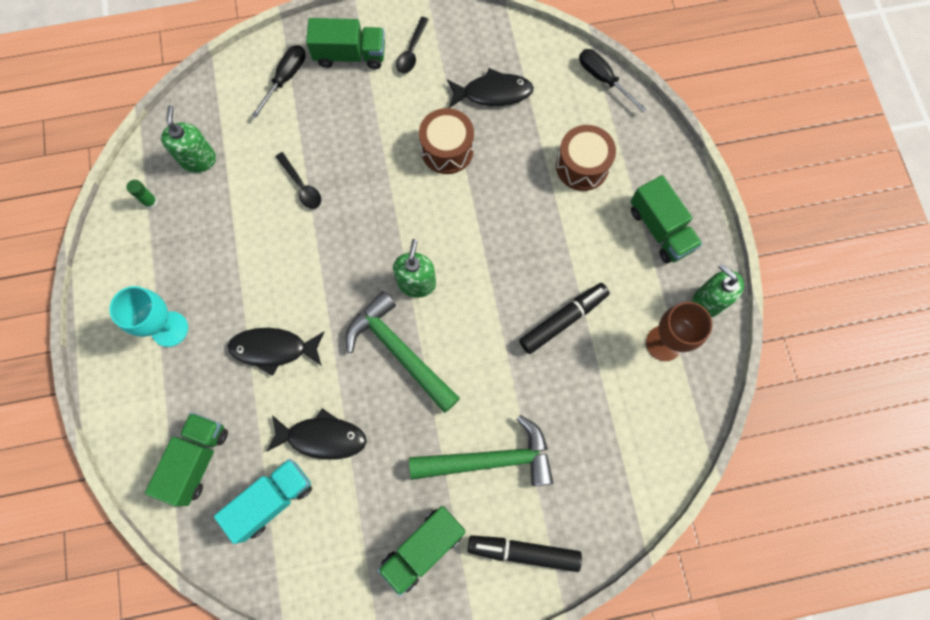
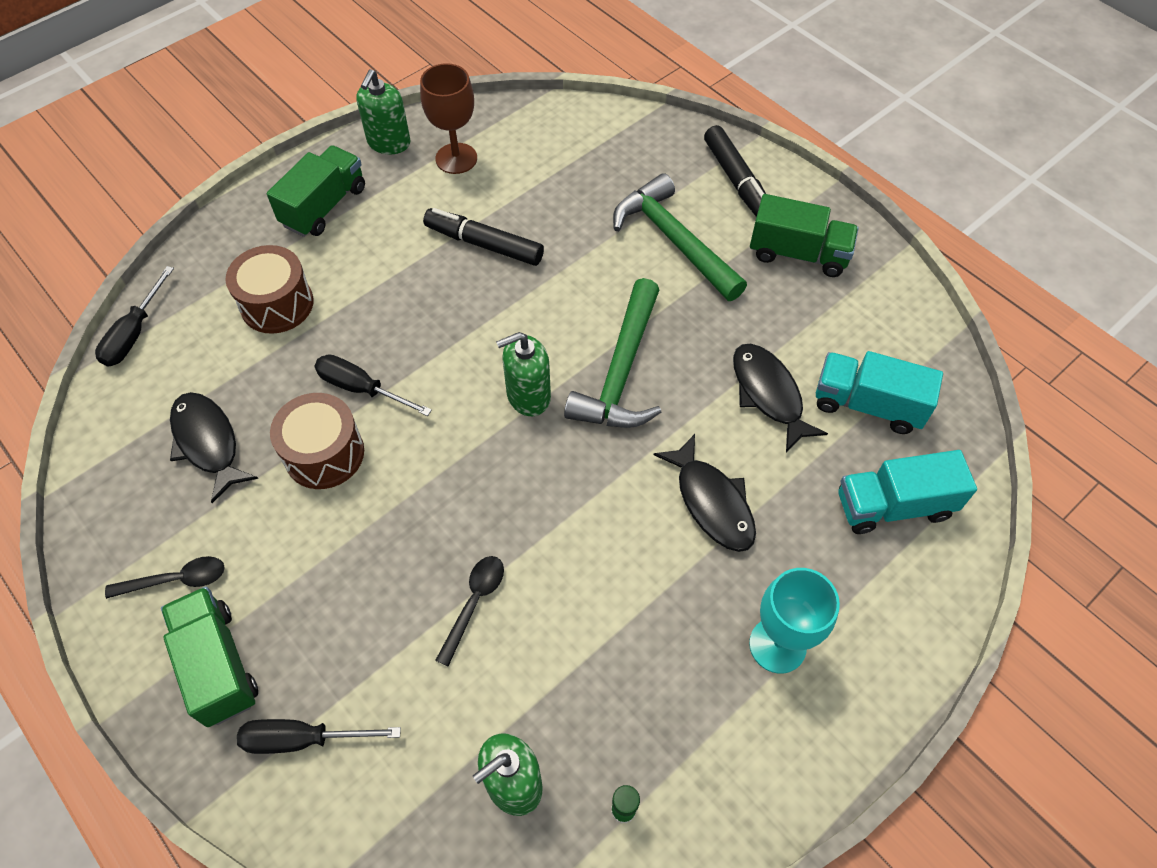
camera: 120 degrees left, 15 degrees down
(197, 460) = (893, 505): green truck -> turquoise truck
(482, 188) = (361, 388): none -> black screwdriver

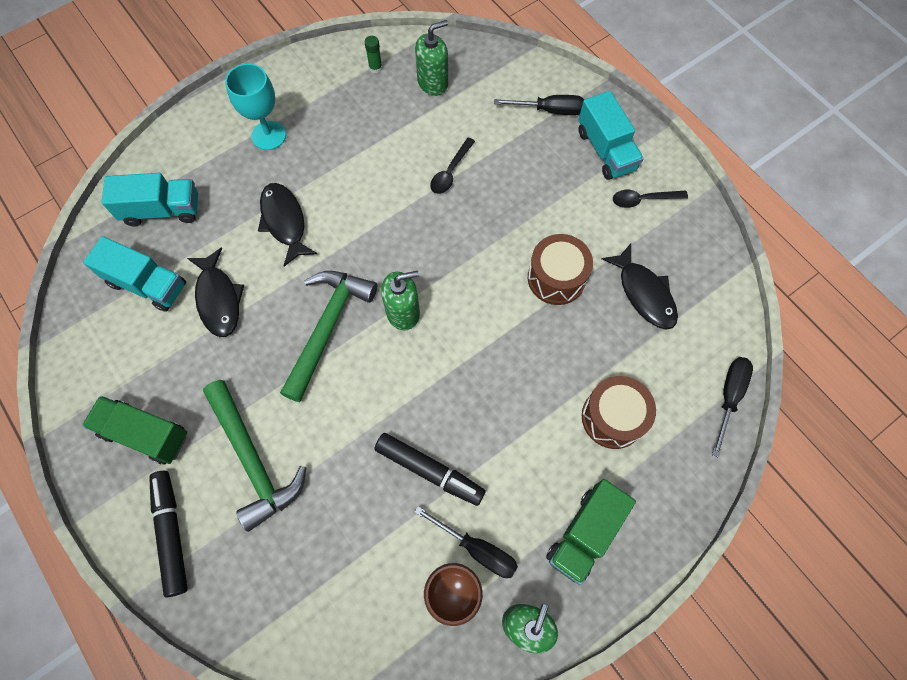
camera: 175 degrees left, 10 degrees up
(218, 665) = (605, 150): green truck -> turquoise truck
(361, 388) = (533, 329): black screwdriver -> black screwdriver (477, 549)

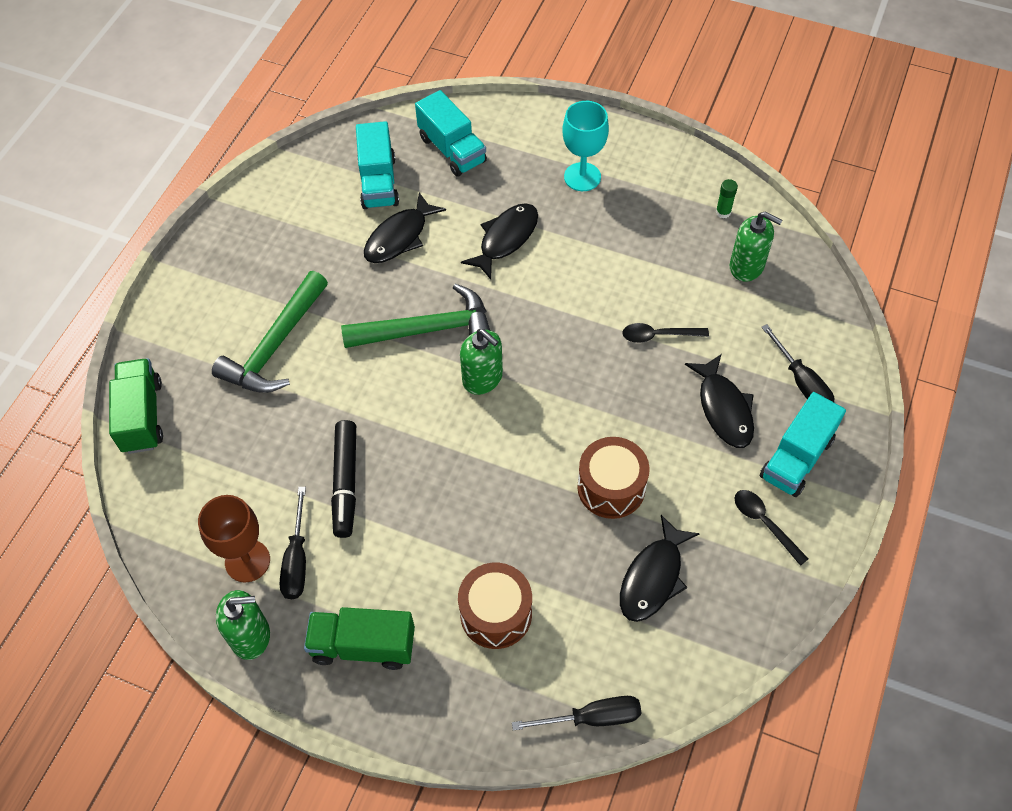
camera: 60 degrees right, 10 degrees down
(145, 434) = (252, 261): green truck -> green truck (142, 416)
(172, 533) = (184, 327): black marker -> none
(539, 168) = (724, 409): none -> black fish

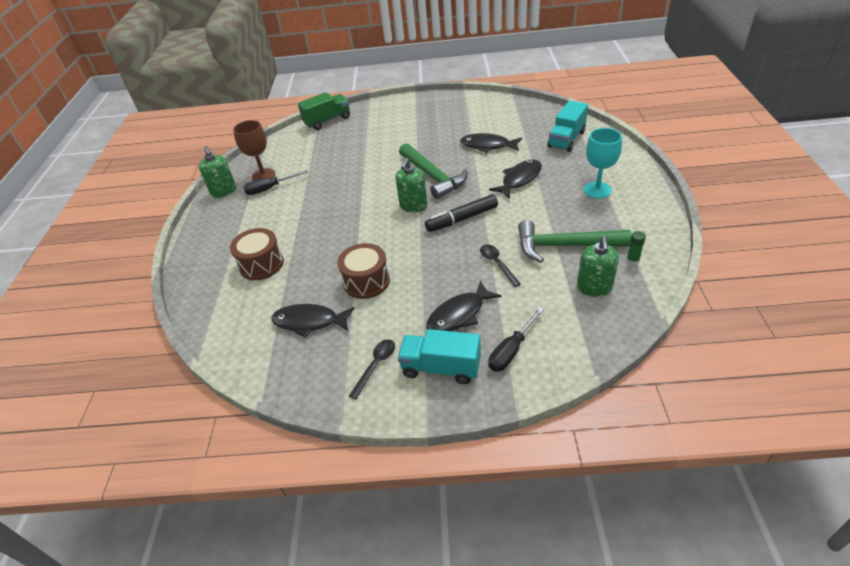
camera: 70 degrees right, 15 degrees down
(275, 346) = (389, 137): green hammer -> green hammer (564, 246)
(346, 483) = (320, 186): black marker -> black marker (462, 219)
(363, 645) = (228, 226): green truck -> none
(378, 182) = (519, 126): turquoise truck -> none
(505, 239) = (519, 179): black fish -> black fish turned 60 degrees counterclockwise
(592, 717) = (205, 325): black screwdriver -> none

